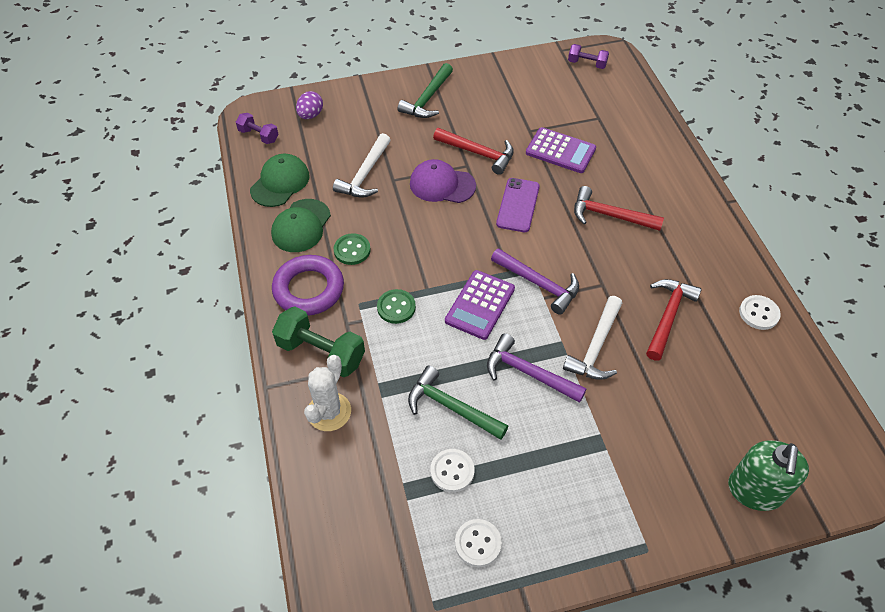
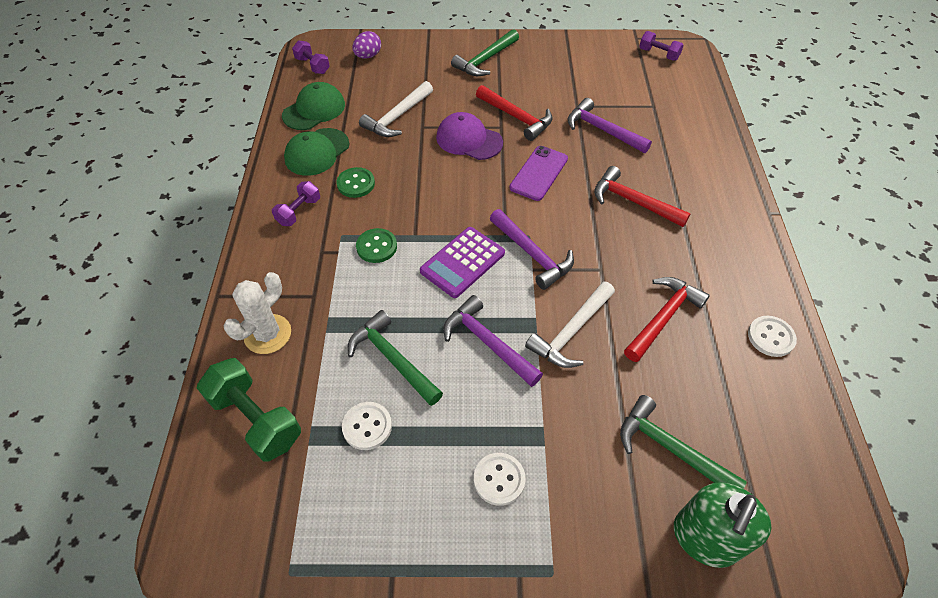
camera: 15 degrees right, 0 degrees up
(309, 289) = (299, 211): purple ring -> purple dumbbell
(321, 352) = (285, 274): green dumbbell -> green dumbbell (256, 419)
(478, 543) = (363, 513): white button -> white button (499, 479)
(560, 151) = (602, 130): purple calculator -> purple hammer
(707, 426) = (670, 448): none -> green hammer

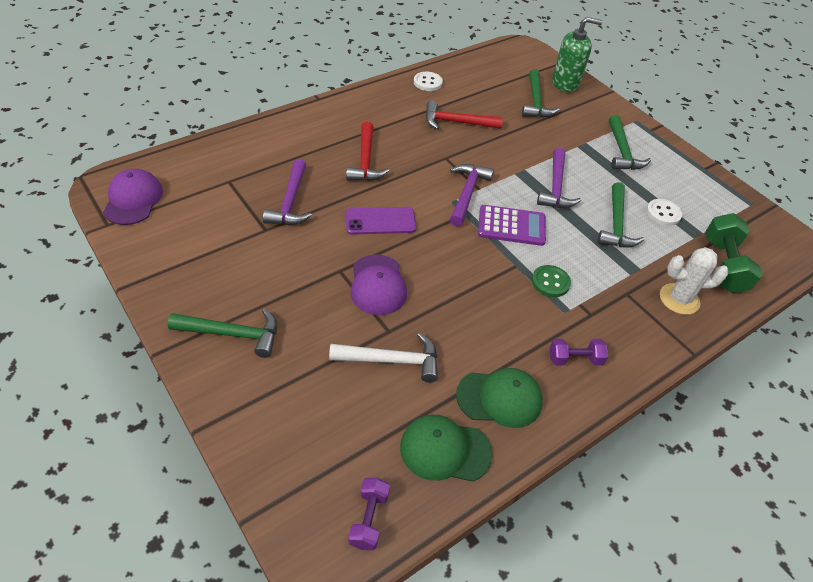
camera: 130 degrees left, 5 degrees down
(356, 184) = (506, 337): green button -> none
(368, 56) = (303, 464): purple egg -> none
(499, 479) = (622, 151): white button -> green hammer
(517, 117) = (317, 264): red hammer -> none
(571, 332) = (508, 155): white hammer -> none
(658, 54) = (133, 200): purple dumbbell -> purple cap

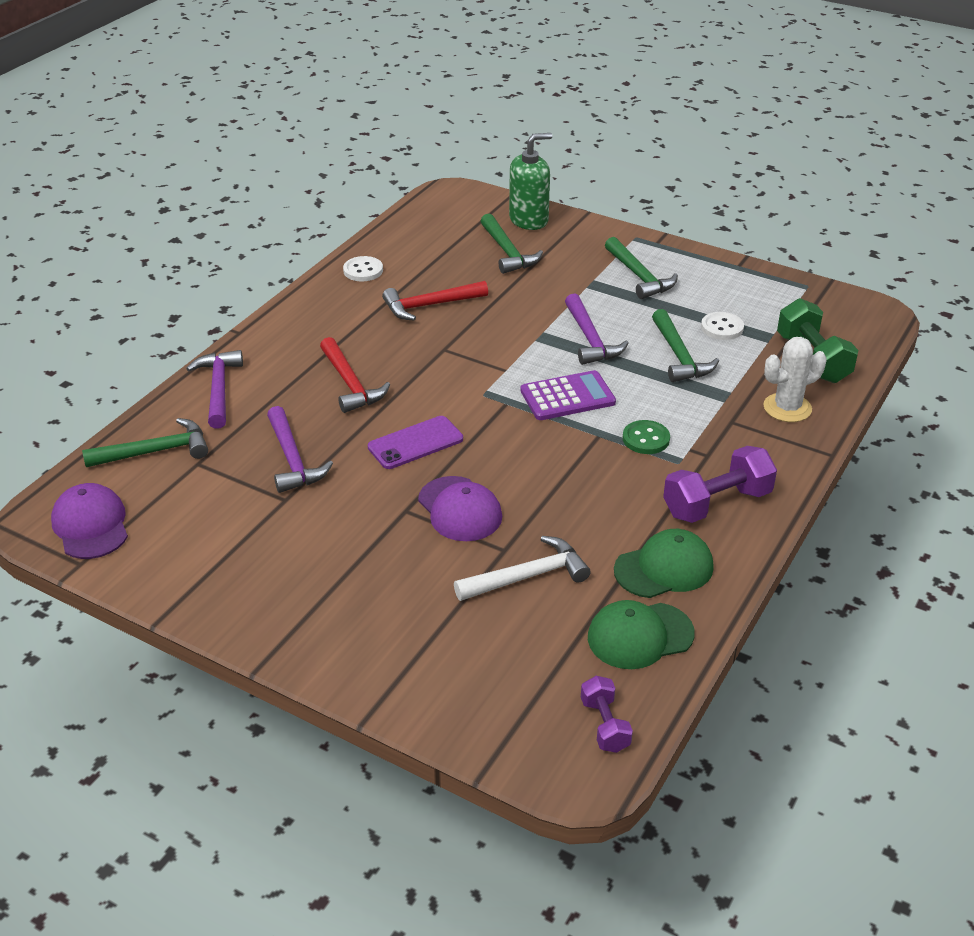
camera: 20 degrees left, 10 degrees down
(233, 334) = (330, 618): green hammer -> green hammer (156, 451)
(467, 193) = (495, 379): purple hammer -> purple hammer (218, 389)
(574, 359) = (717, 503): purple dumbbell -> purple dumbbell, size x1.72

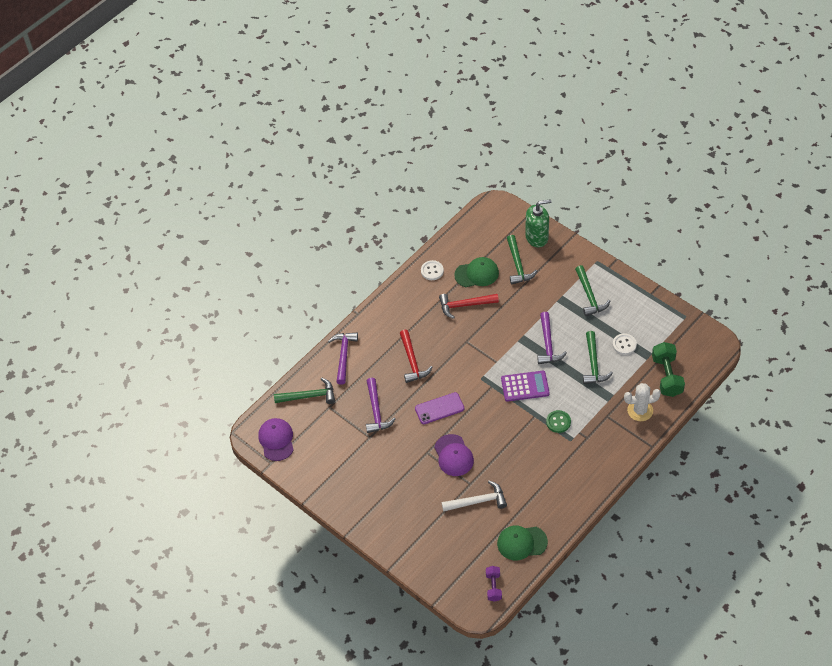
camera: 15 degrees right, 15 degrees up
(664, 568) = (544, 506): green cap -> green cap (477, 274)
(717, 503) = (582, 470): purple dumbbell -> none

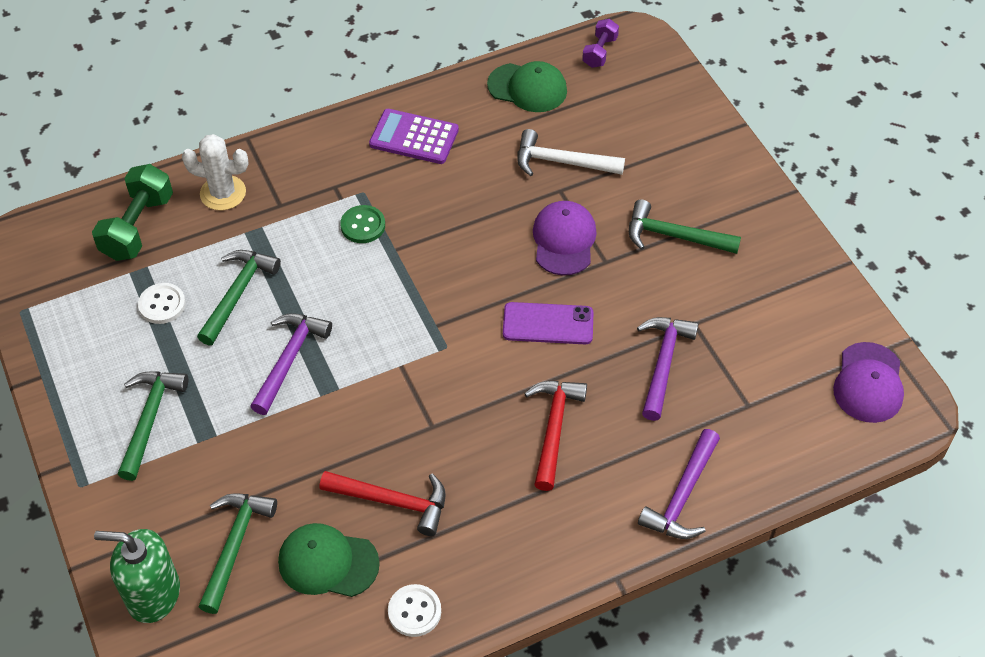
camera: 160 degrees left, 0 degrees up
(309, 396) = (780, 441): green hammer -> green hammer (674, 236)
(525, 386) = (379, 302): purple calculator -> purple calculator (414, 137)

